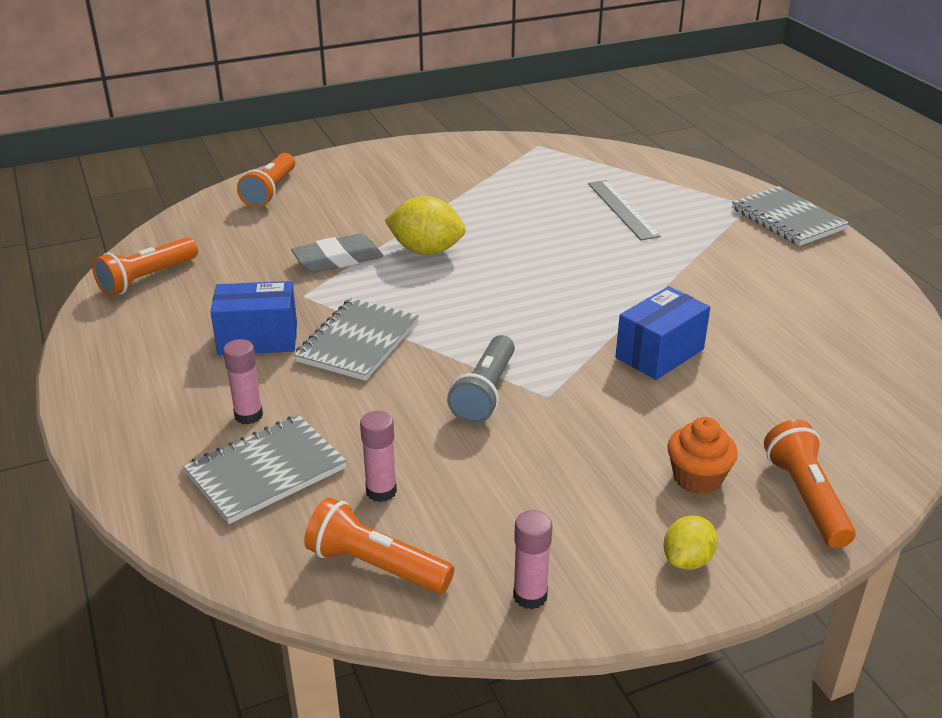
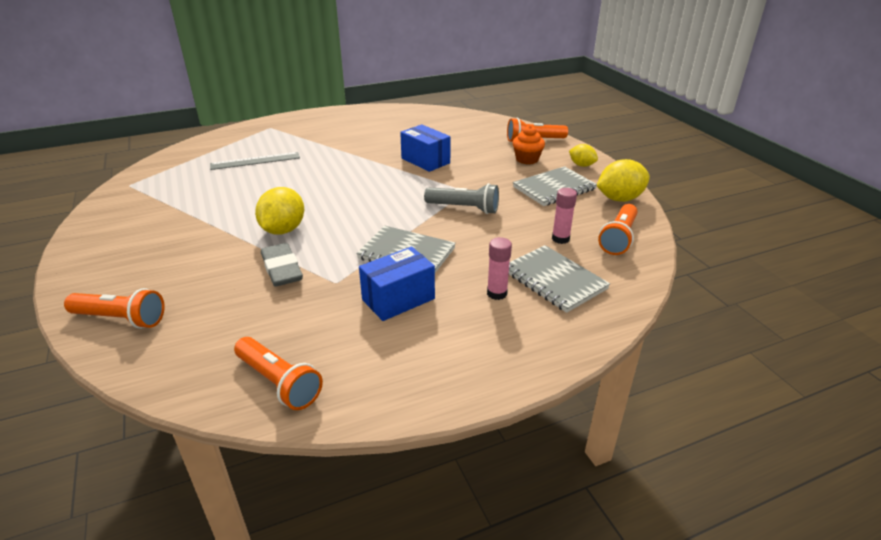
camera: 90 degrees left, 0 degrees up
(258, 339) = (398, 299): blue box -> blue box turned 60 degrees clockwise
(530, 596) = (619, 199): pink glue stick -> yellow lemon
(787, 219) = (292, 120): grey notebook -> grey notebook (554, 188)

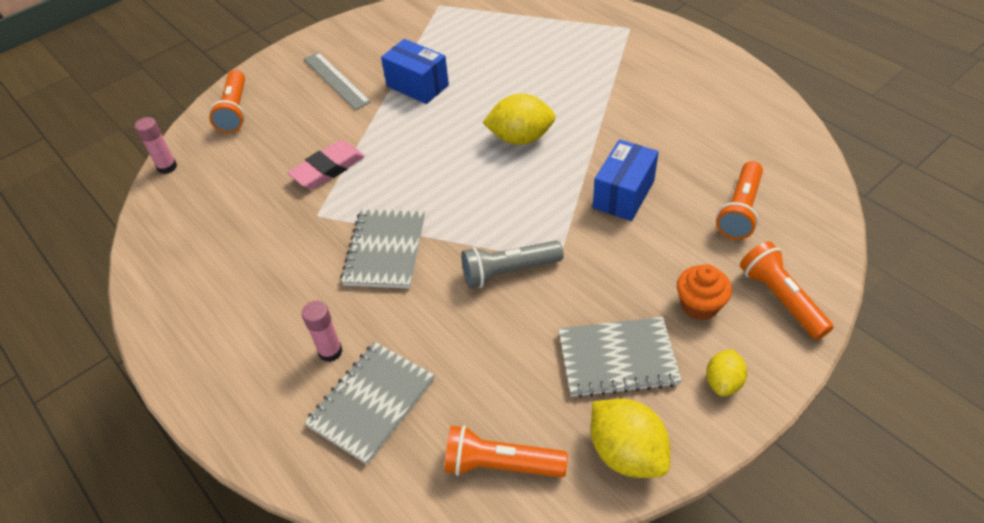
camera: 75 degrees right, 15 degrees up
(255, 161) = (535, 56): grey ruler -> grey ruler (336, 80)
(279, 382) = (172, 234): orange flashlight -> orange flashlight (740, 210)
(282, 269) = (328, 169): grey eraser -> pink eraser
(283, 230) = (397, 140): yellow lemon -> yellow lemon (520, 138)
(398, 299) = (300, 271): blue box -> blue box (417, 85)
(464, 208) = (509, 271): grey flashlight -> grey flashlight turned 75 degrees clockwise
(554, 188) = (617, 359): grey notebook -> grey notebook turned 45 degrees counterclockwise
(560, 239) = (472, 392): pink glue stick -> pink glue stick (167, 167)

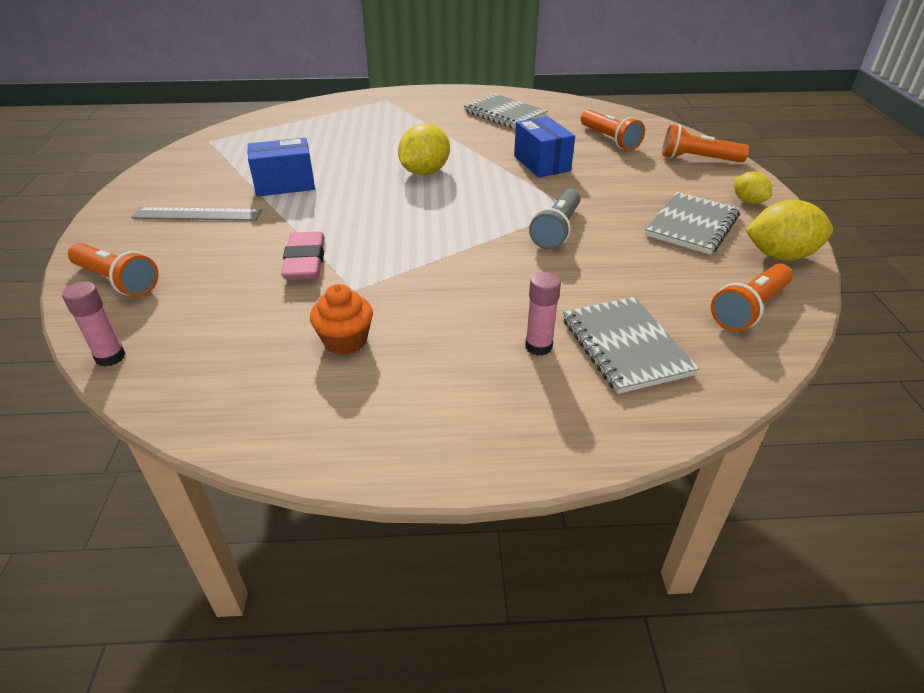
camera: 55 degrees left, 10 degrees down
(385, 250) = (454, 272): grey notebook -> grey notebook (504, 114)
(699, 305) = (675, 182): orange cupcake -> orange cupcake (345, 341)

